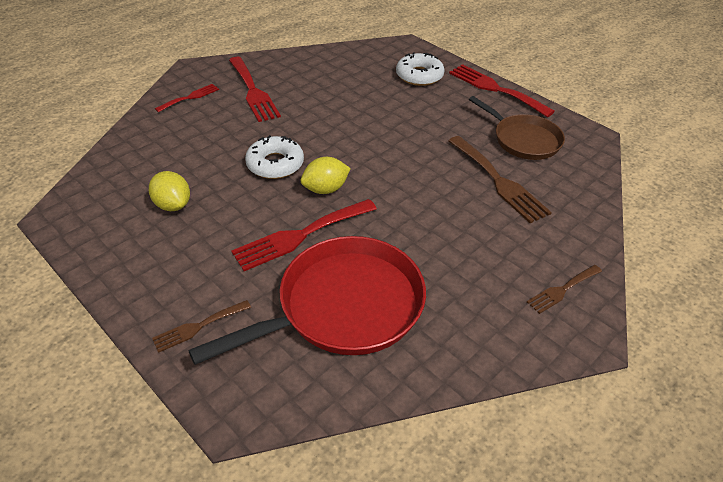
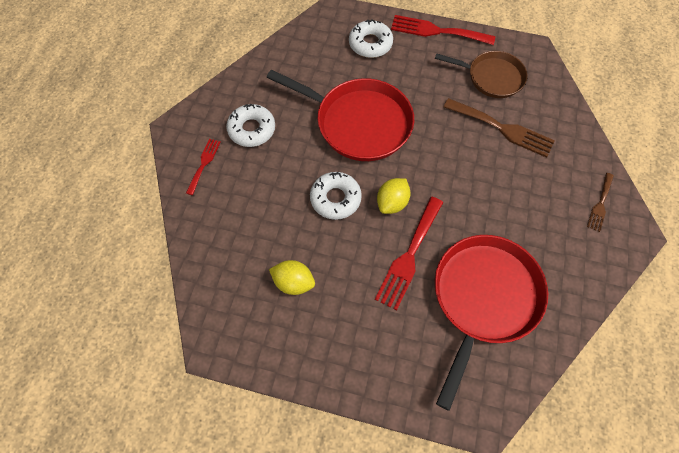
camera: 30 degrees left, 20 degrees up
(198, 327) = (406, 373): brown fork -> none
(253, 91) = (252, 129): red fork -> white donut
(353, 122) = (359, 123): none -> red pan

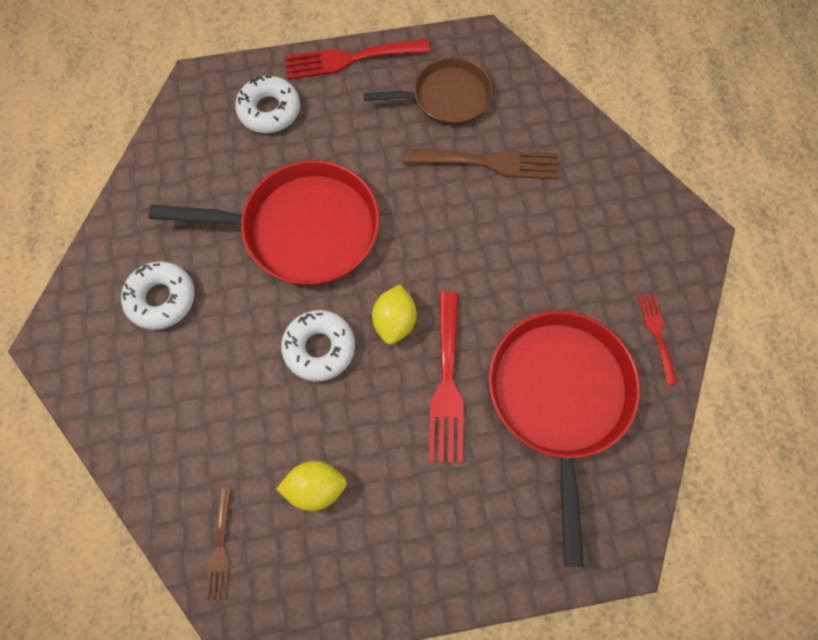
camera: 25 degrees left, 5 degrees up
(204, 164) = (116, 377): red fork -> red fork (656, 333)
(600, 204) = (643, 214): brown fork -> brown fork (220, 549)

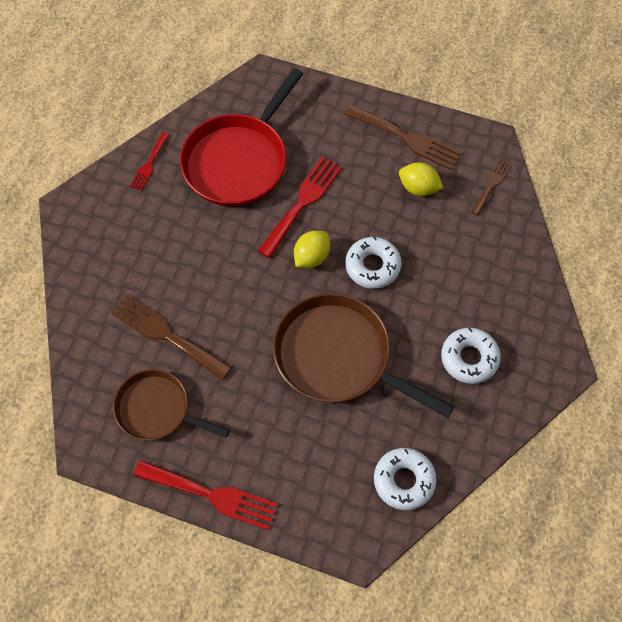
camera: 150 degrees left, 5 degrees down
(269, 110) = (310, 480): white donut -> white donut (404, 480)
(304, 229) = (338, 356): red pan -> brown pan
(367, 560) = (407, 138): none -> brown fork

